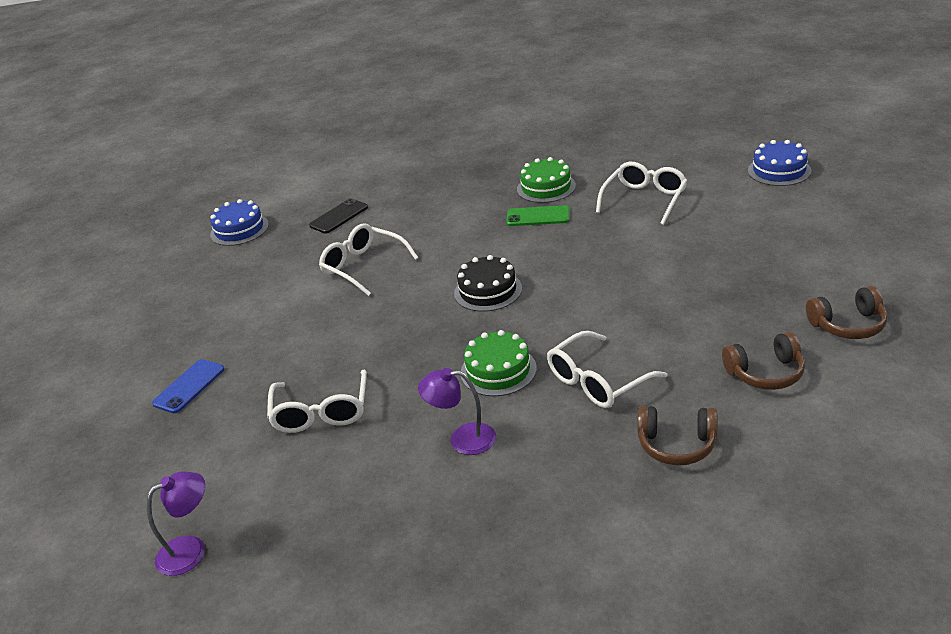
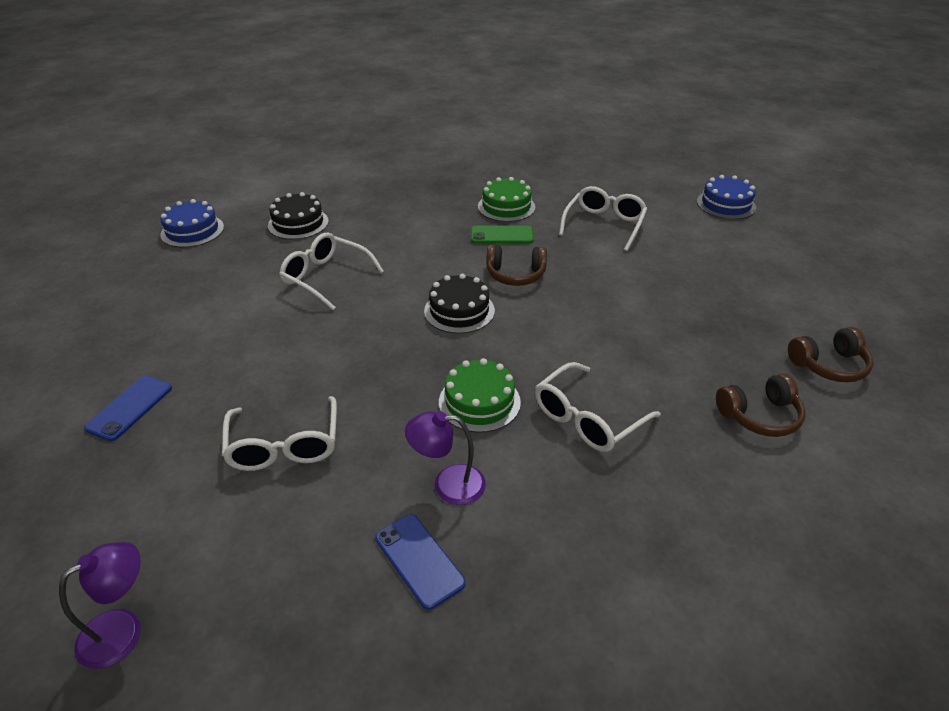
camera: 10 degrees left, 5 degrees up
(339, 216) = (298, 223): black phone -> black cake
(432, 497) = (419, 560): none -> blue phone
(677, 445) = (684, 498): brown headphones -> brown headphones (515, 275)

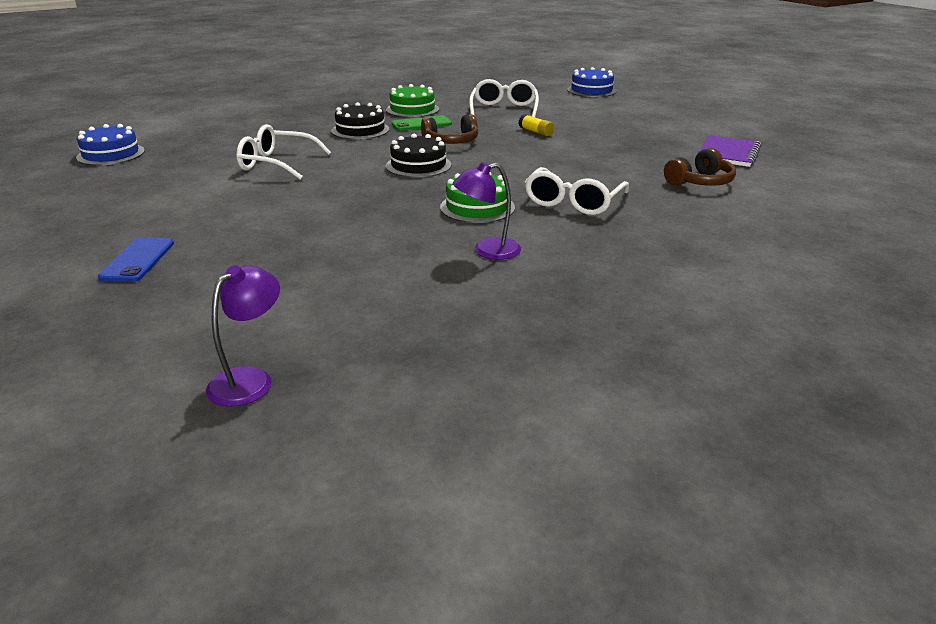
camera: 20 degrees left, 10 degrees down
(284, 446) = (319, 256): white glasses -> none
(298, 223) = (221, 138): black cake -> black cake (360, 130)
(419, 560) = (497, 291): blue phone -> none
(617, 274) = (535, 132): none -> yellow glue stick
(829, 365) = (728, 153): brown headphones -> purple notebook

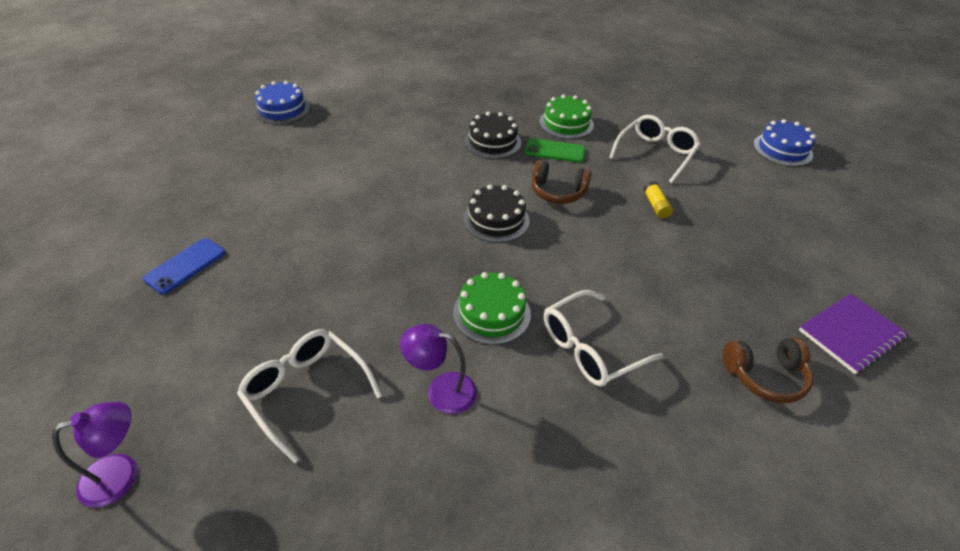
camera: 30 degrees right, 15 degrees up
(276, 163) = (384, 169): white glasses -> white glasses (306, 391)

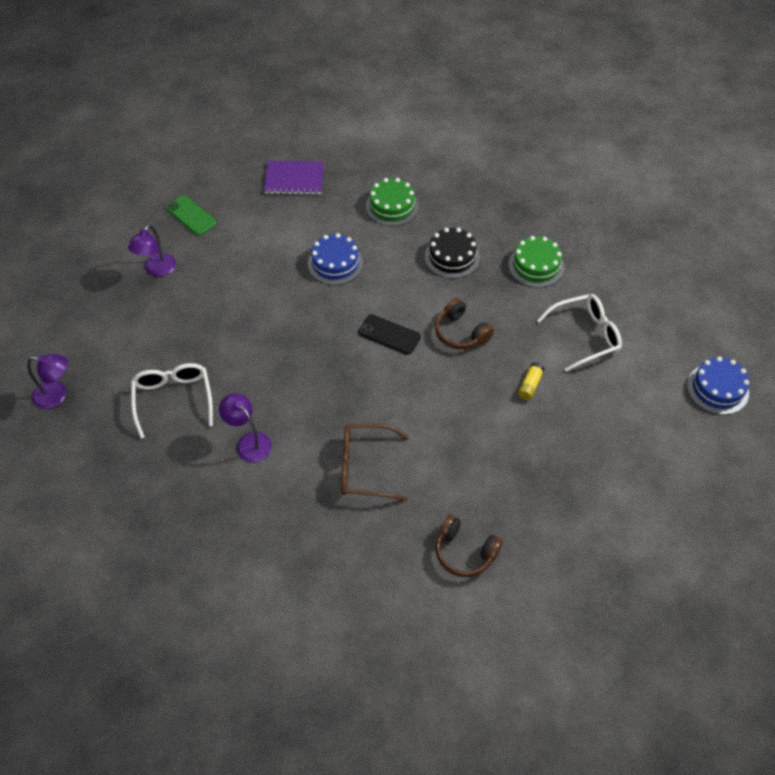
camera: 35 degrees right, 10 degrees up
(185, 266) = (157, 270): blue phone -> purple lamp
(282, 109) = (307, 145): blue cake -> blue cake (335, 263)
(491, 313) = (322, 408): green cake -> green cake (392, 206)
(496, 219) = (389, 334): black cake -> black phone
(555, 151) = (497, 291): green phone -> green phone (191, 215)
(590, 348) = (365, 467): white glasses -> brown glasses
(850, 334) = (565, 564): purple notebook -> purple notebook (294, 179)

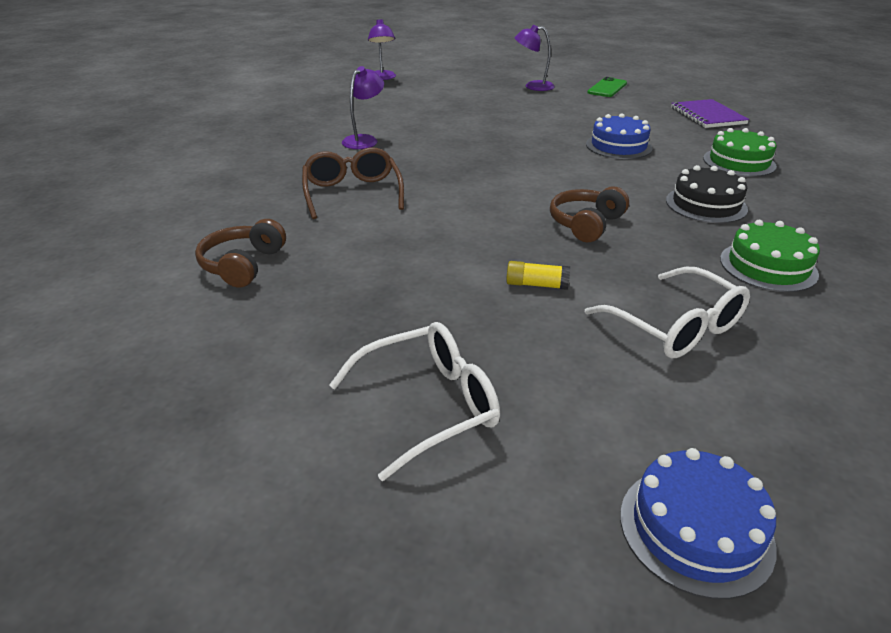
camera: 75 degrees right, 20 degrees down
(173, 399) = (398, 109): white glasses -> white glasses (429, 405)
(389, 334) = (545, 183): black phone -> none

